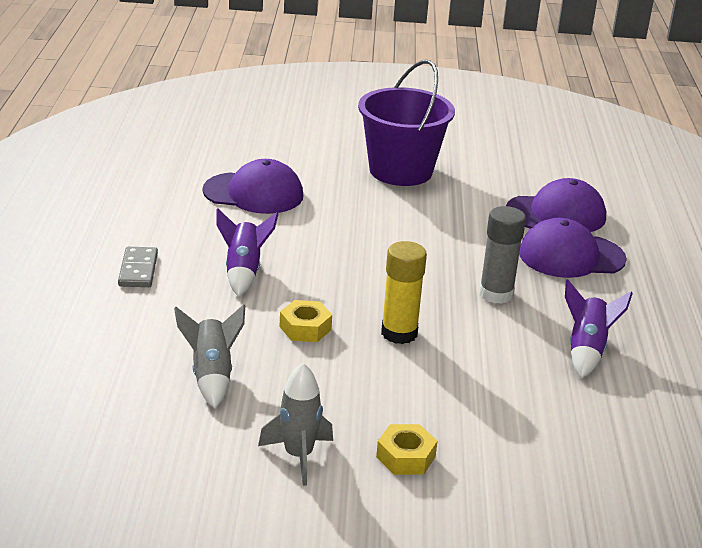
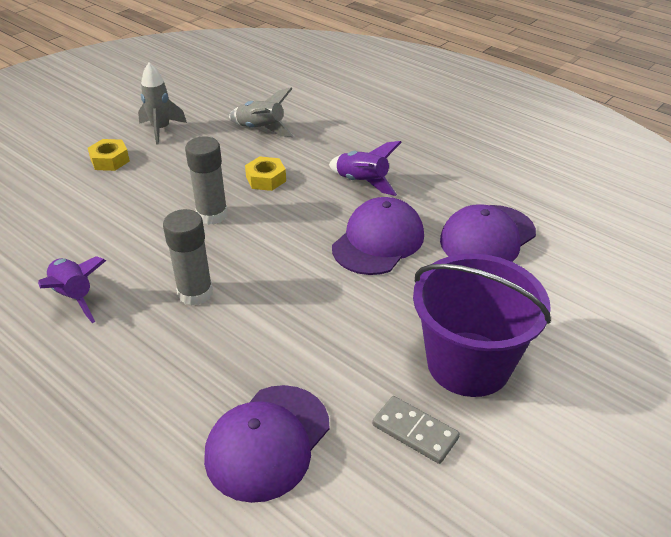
camera: 130 degrees right, 10 degrees up
(138, 270) = (407, 143): grey domino -> grey domino (415, 431)
(399, 333) = (212, 215): yellow glue stick -> grey glue stick
(571, 256) = (187, 389): purple cap -> purple cap (378, 241)

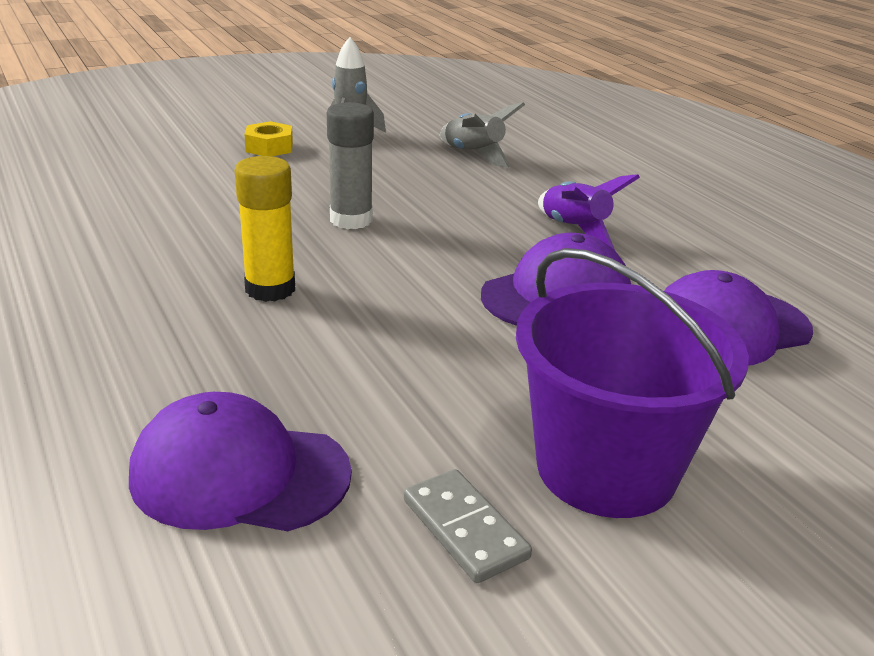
camera: 20 degrees right, 10 degrees down
(75, 296) = (125, 257): purple rocket -> none
(195, 293) = (270, 289): grey glue stick -> yellow glue stick
(266, 179) = (445, 201): yellow nut -> none
(267, 442) = (239, 474): purple cap -> purple cap turned 45 degrees clockwise

